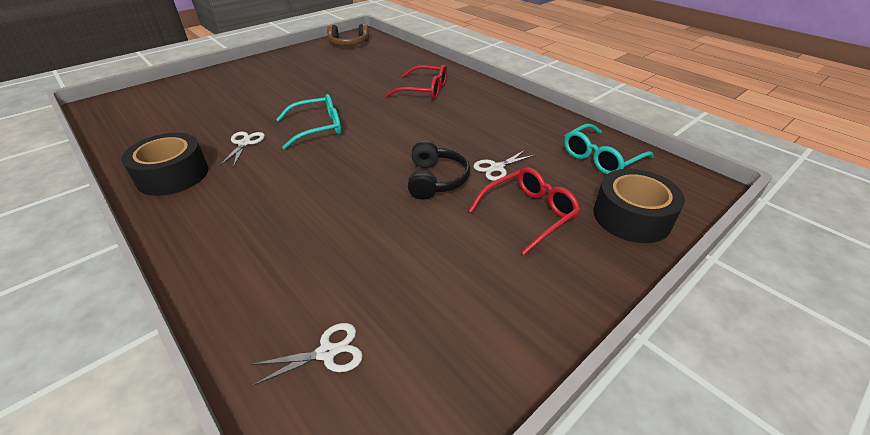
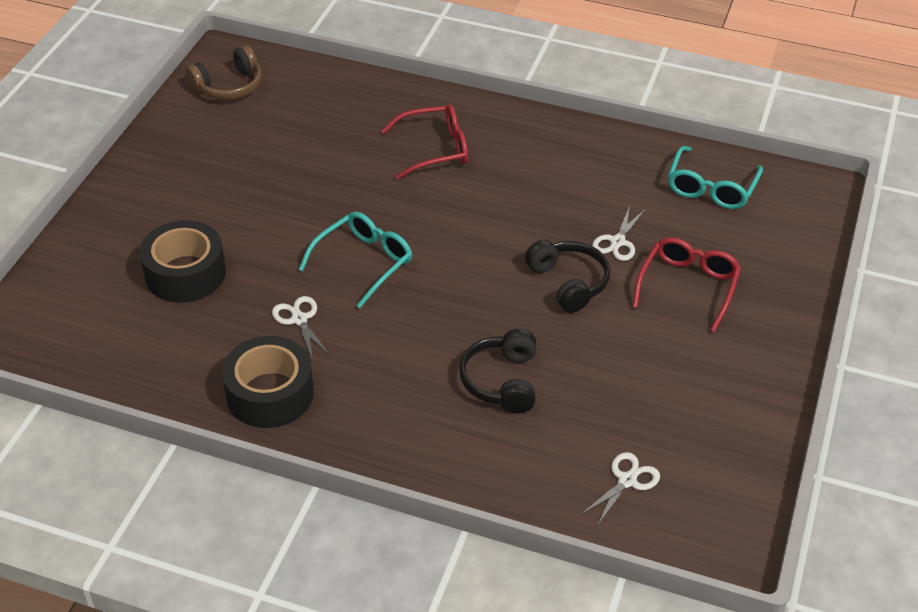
camera: 30 degrees left, 5 degrees up
(318, 224) = (502, 381): none -> black headphones
(631, 217) = (778, 253): black tape -> black tape (185, 273)

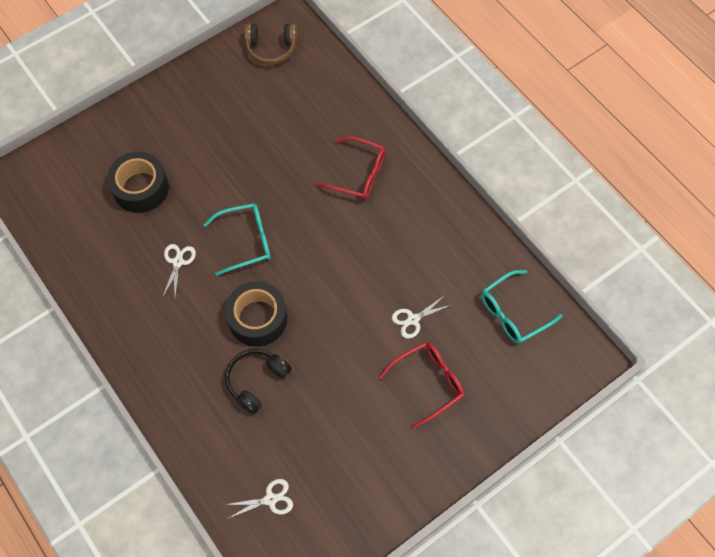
camera: 35 degrees right, 20 degrees up
(270, 394) = (123, 306): black tape -> black tape (258, 318)
(568, 282) = (356, 332): black headphones -> none

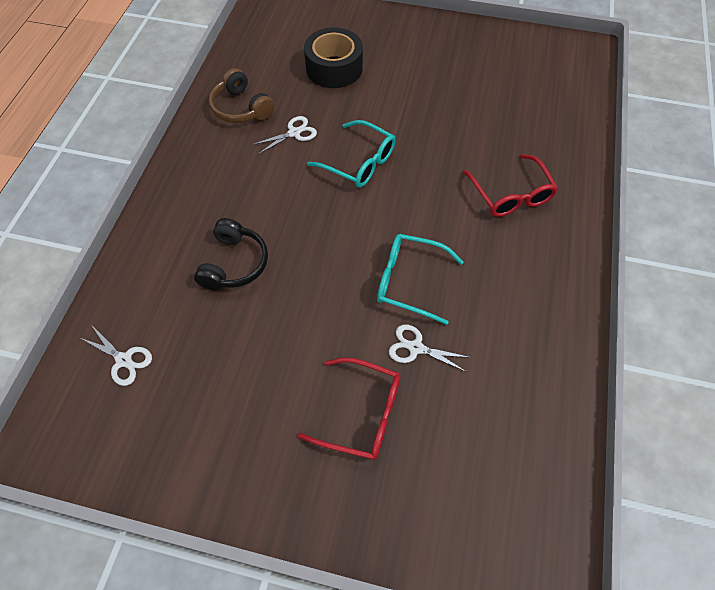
camera: 50 degrees right, 5 degrees down
(256, 381) = (234, 264): black headphones -> black headphones turned 105 degrees clockwise
(258, 318) = (295, 221): black tape -> none
(271, 48) = (547, 57): brown headphones -> brown headphones (241, 108)
(513, 312) = (519, 441): turquoise glasses -> turquoise glasses (409, 281)

